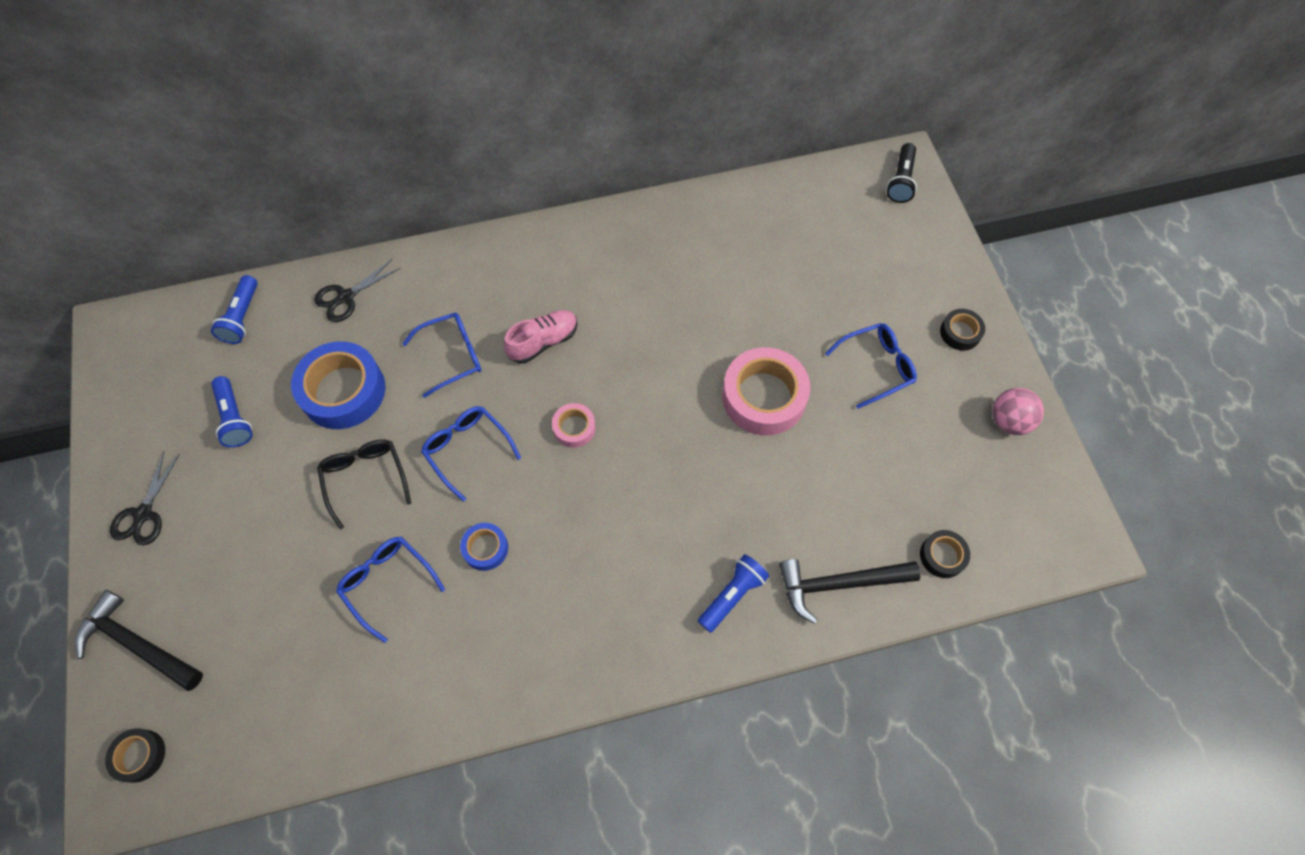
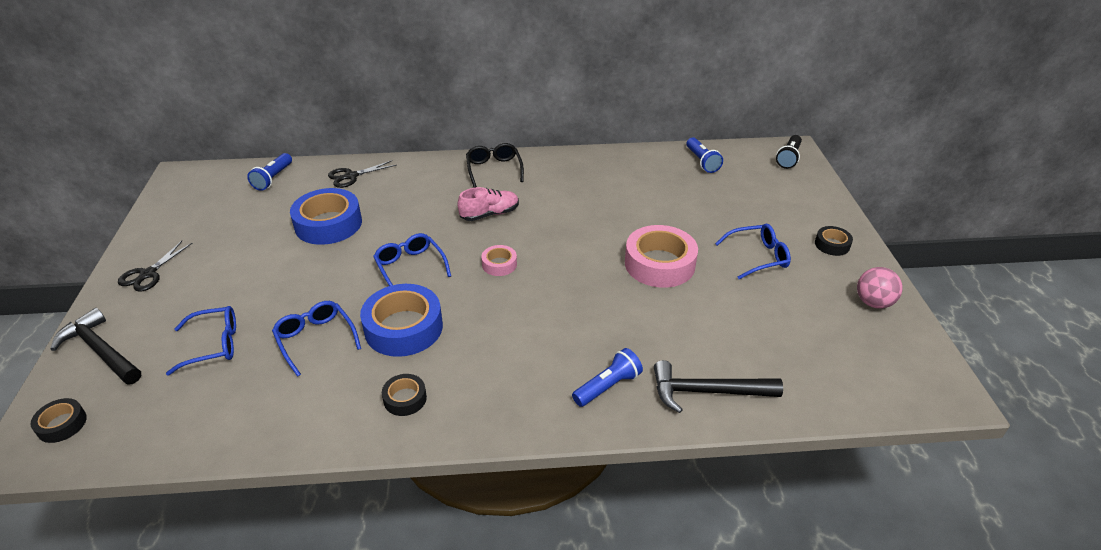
camera: 10 degrees right, 25 degrees down
(235, 418) = (242, 229): blue flashlight -> blue flashlight (702, 162)
(365, 479) = (324, 274): black glasses -> black glasses (494, 169)
(452, 356) = (417, 214): blue glasses -> blue glasses (213, 345)
(485, 548) = (403, 328): blue tape -> blue tape, size x2.01
(942, 556) = (807, 385): black tape -> black tape (405, 399)

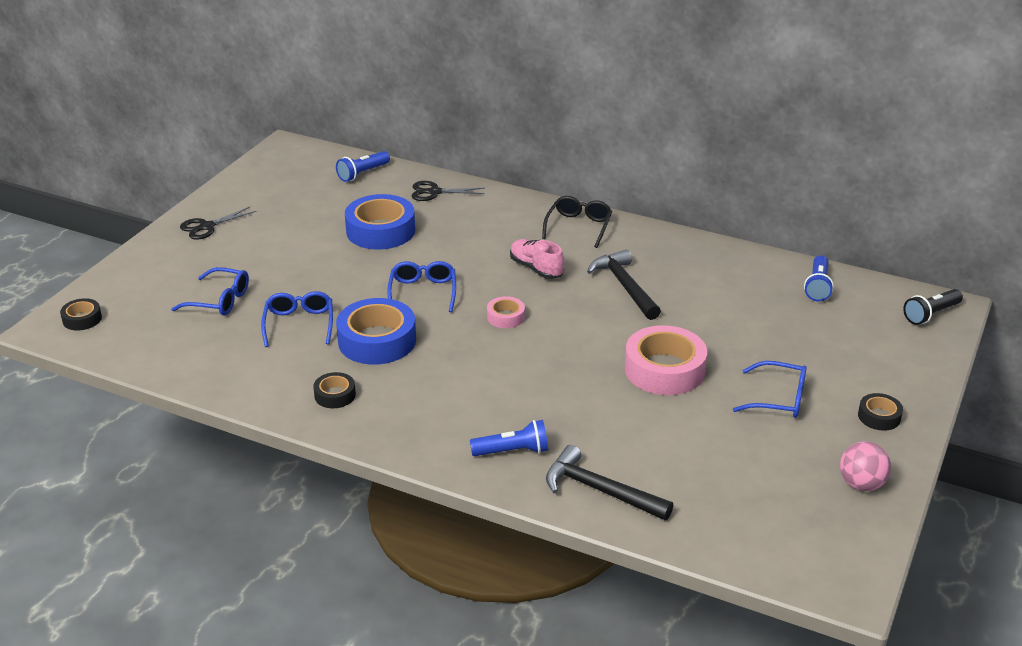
camera: 30 degrees right, 5 degrees down
(101, 351) = (137, 275): black hammer -> black hammer (624, 286)
(489, 214) = (536, 268): pink shoe -> pink shoe turned 135 degrees counterclockwise

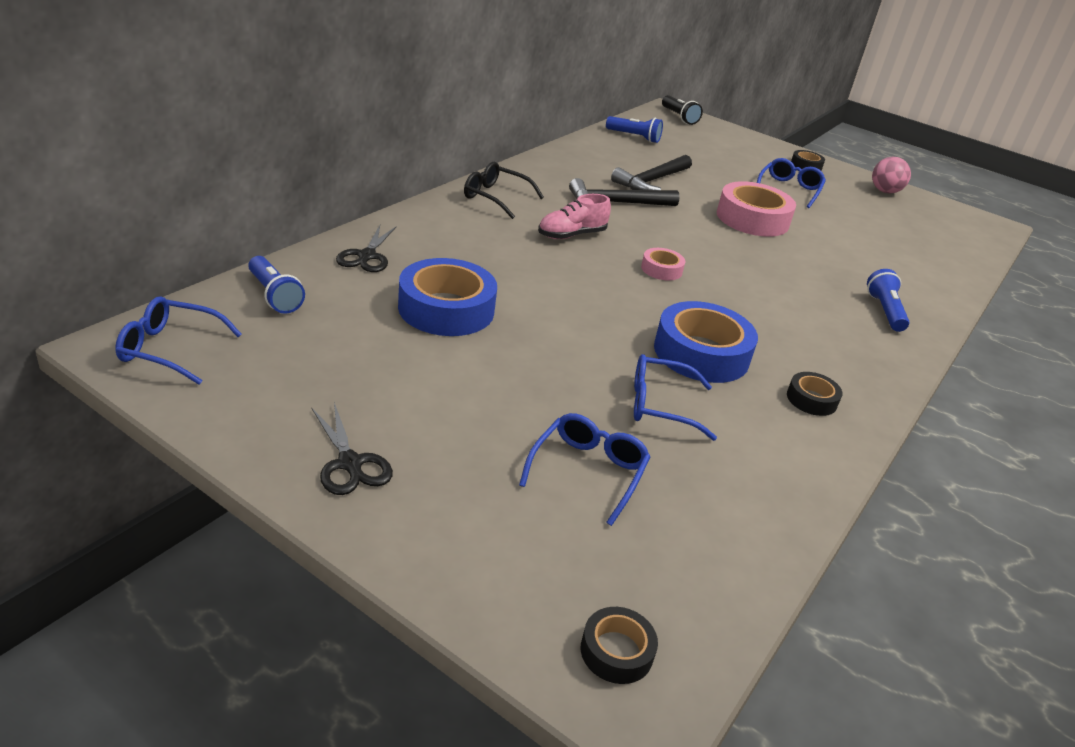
camera: 85 degrees left, 0 degrees up
(423, 292) = (603, 306): blue glasses -> blue glasses (170, 349)
(600, 490) = (925, 283): black hammer -> black hammer (652, 181)

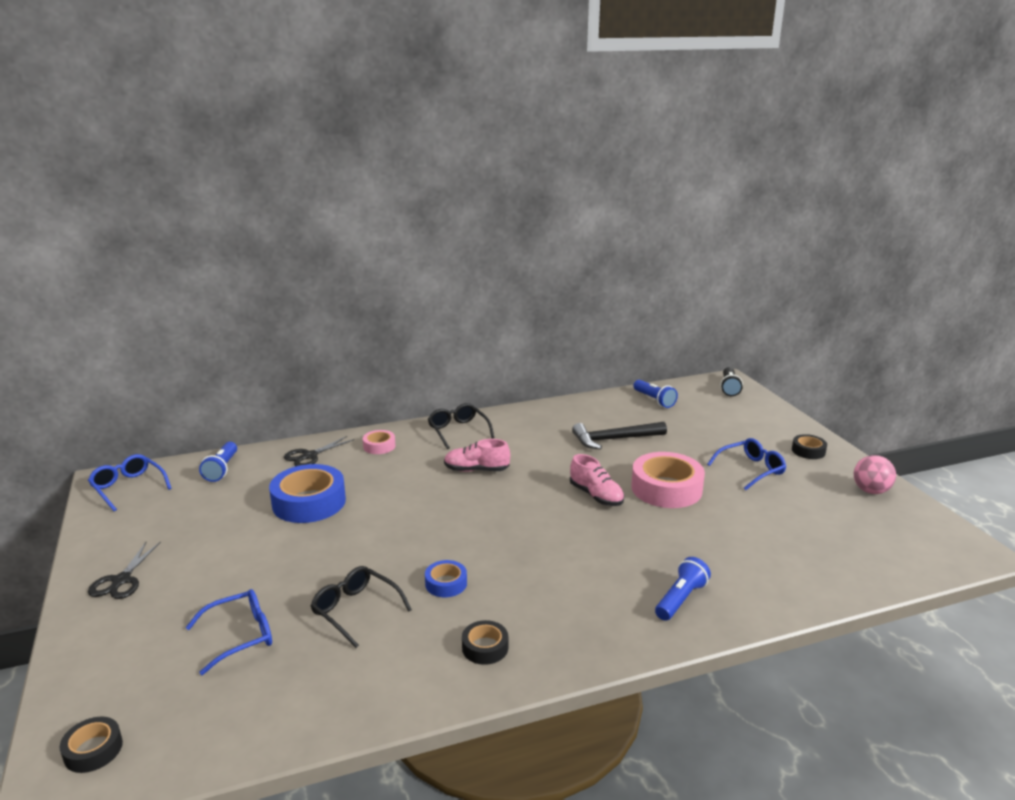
camera: 40 degrees right, 10 degrees down
(616, 203) = (553, 452): black hammer -> none
(660, 405) = (356, 610): blue glasses -> black glasses
(661, 269) = (512, 512): pink tape -> pink tape (379, 446)
(701, 353) = (446, 583): blue tape -> blue tape, size x0.50
(709, 238) = (596, 496): none -> pink shoe

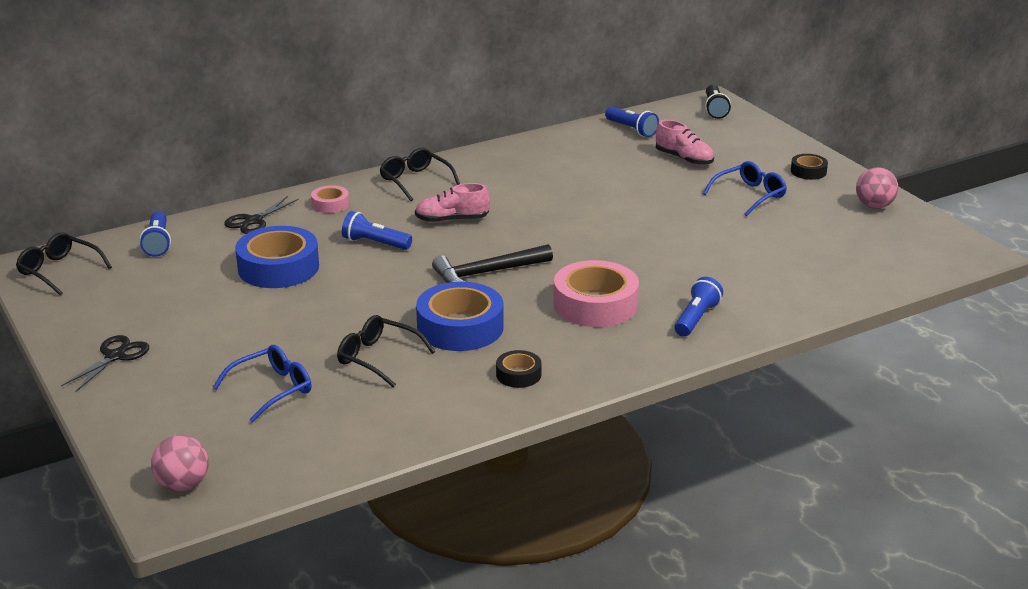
camera: 10 degrees left, 5 degrees up
(93, 750) = (183, 485): black tape -> pink ball
(121, 580) = (115, 356): black scissors -> black scissors turned 150 degrees counterclockwise
(128, 487) = (59, 271): blue glasses -> black glasses
(401, 486) = (375, 243): none -> blue flashlight
(446, 583) = (460, 327): blue tape -> blue tape, size x2.01
(596, 496) = (590, 235): pink shoe -> pink shoe (684, 159)
(614, 439) = (596, 176): black hammer -> black hammer (487, 273)
(666, 488) = (663, 221): pink tape -> pink tape (595, 304)

